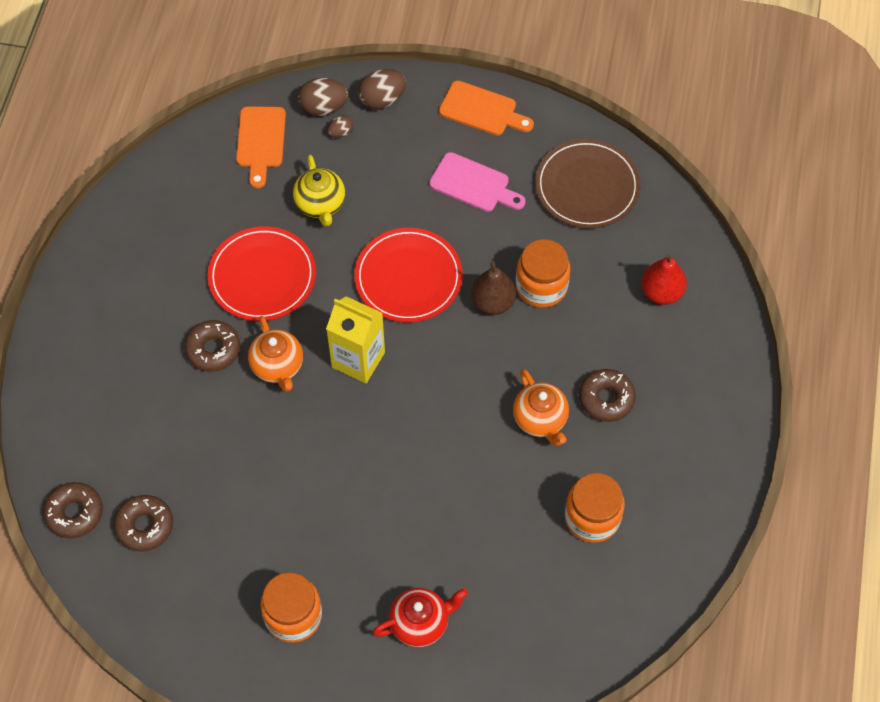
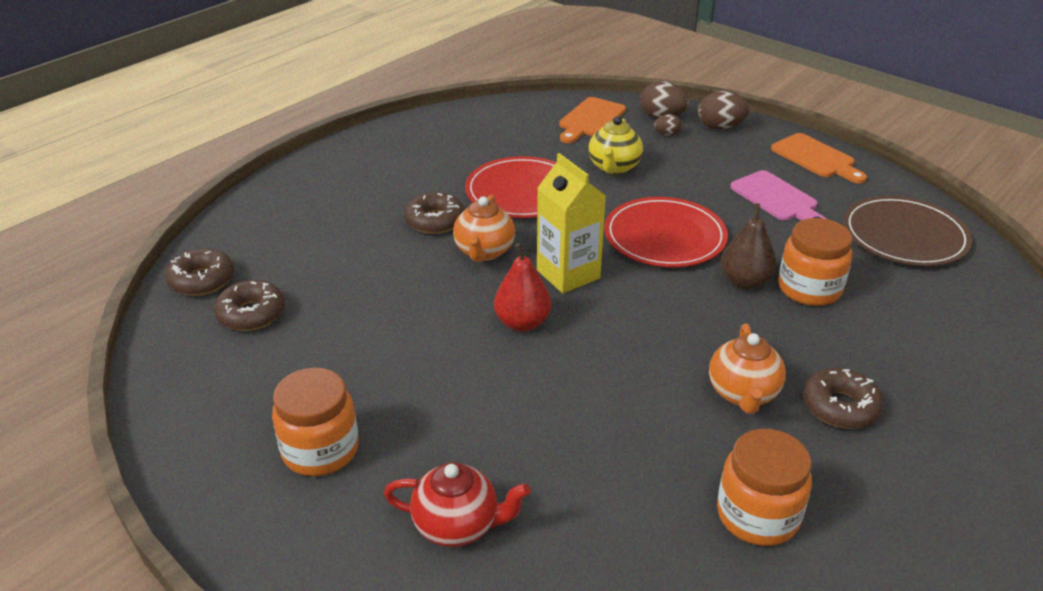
camera: 30 degrees right, 25 degrees down
(661, 292) = (960, 341): red pear -> red pear (522, 323)

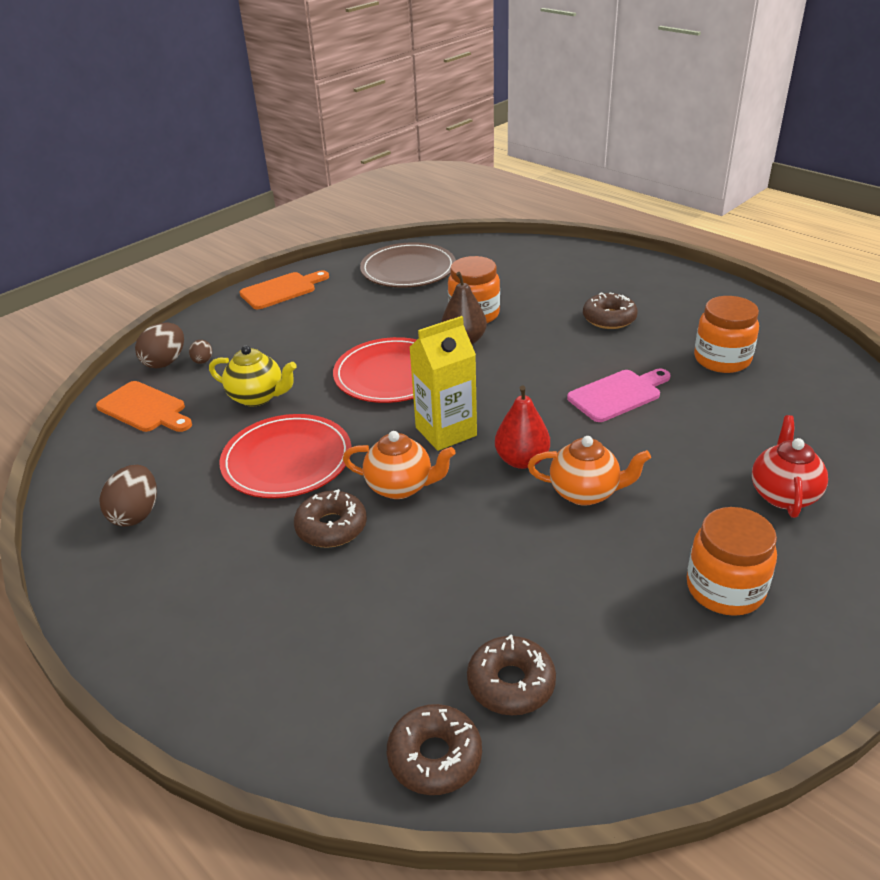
camera: 85 degrees left, 0 degrees up
(720, 127) = (203, 330): brown egg -> brown egg (136, 514)
(743, 394) = (602, 354): orange teapot -> orange teapot (585, 492)
(777, 199) = (342, 314): pink cutting board -> pink cutting board (618, 394)

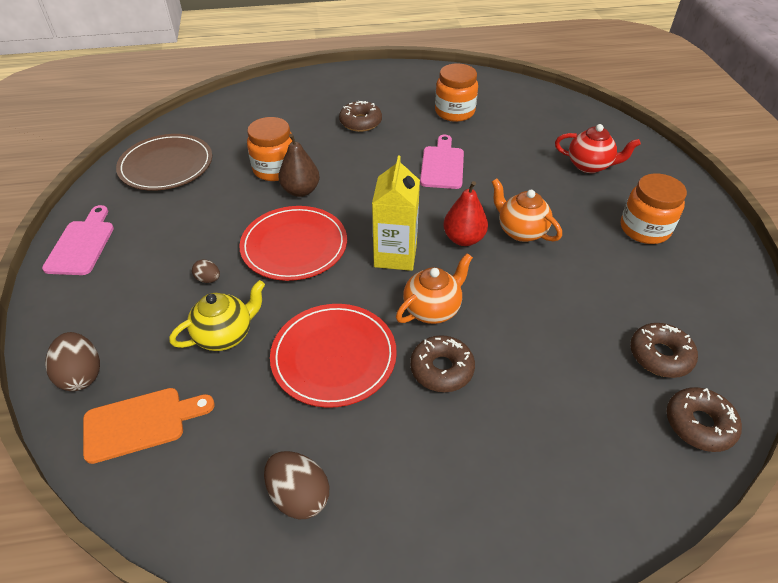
camera: 55 degrees left, 10 degrees up
(203, 361) = (120, 347): brown egg -> brown egg (208, 279)
(282, 290) = (82, 244): orange cutting board -> pink cutting board
(585, 492) = (521, 231): orange teapot -> orange teapot turned 90 degrees counterclockwise
(783, 494) = (589, 165): red teapot -> red teapot turned 150 degrees clockwise

